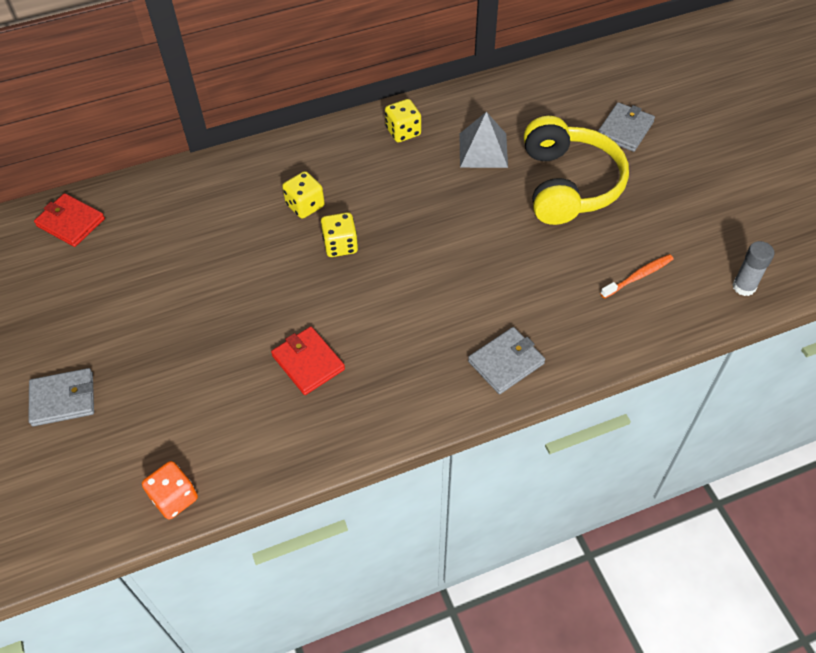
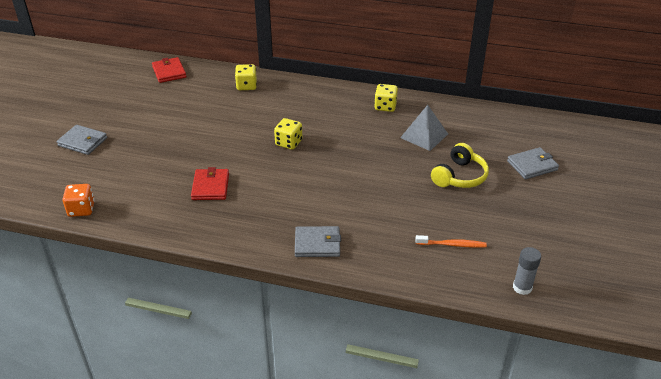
camera: 35 degrees right, 15 degrees down
(305, 205) = (290, 116): yellow dice -> yellow dice (246, 86)
(568, 184) = (459, 176): yellow headphones -> yellow headphones, size x0.64

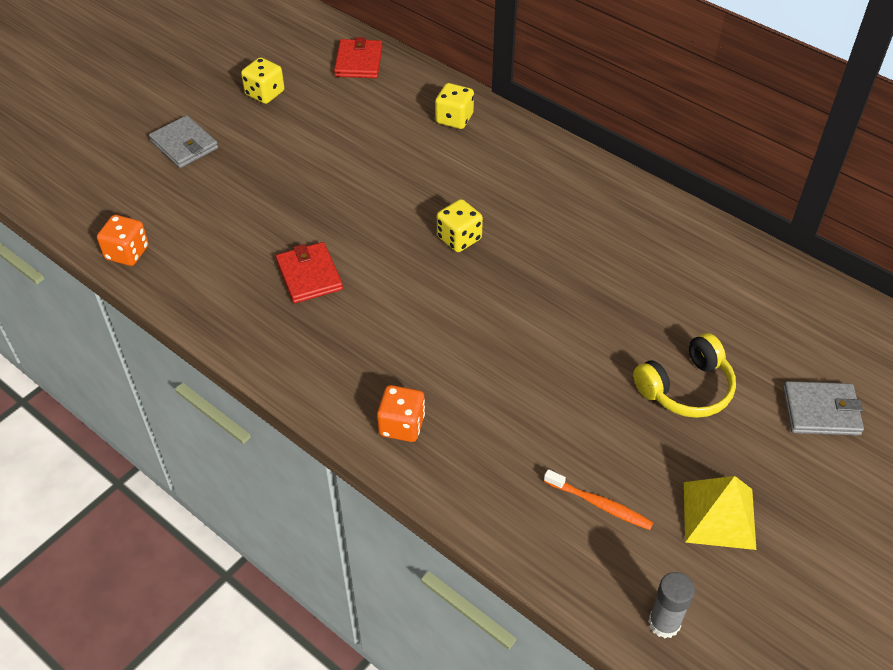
camera: 25 degrees right, 10 degrees up
(210, 186) = (309, 275): red wallet -> red wallet turned 45 degrees counterclockwise
(317, 244) = (402, 425): grey wallet -> orange dice
(385, 106) = (643, 221): yellow dice -> yellow dice (265, 93)
(424, 136) = (673, 294): grey pyramid -> none
(515, 228) = (719, 515): none -> yellow pyramid

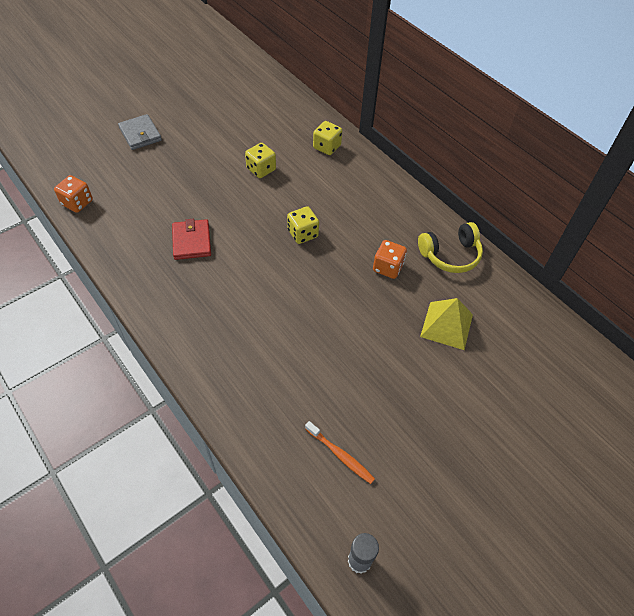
camera: 10 degrees right, 5 degrees up
(265, 93) = (205, 107): yellow dice -> yellow dice (261, 169)
(358, 62) = (274, 96): red wallet -> none
(402, 425) = (218, 364): orange dice -> orange dice (388, 267)
(686, 388) = (431, 378): yellow headphones -> yellow headphones (450, 255)
(719, 515) = (426, 483): yellow pyramid -> yellow pyramid (447, 325)
(821, 411) = (527, 417): grey wallet -> none

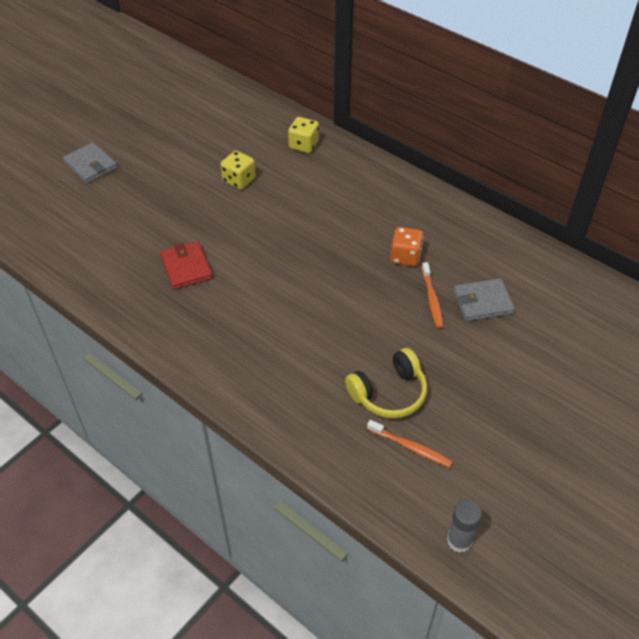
camera: 10 degrees left, 5 degrees down
(77, 203) = (43, 250): orange dice -> none
(303, 234) = (305, 238): yellow dice -> none
(400, 313) = (432, 299): none -> orange toothbrush
(447, 325) = (482, 302): yellow pyramid -> grey wallet
(450, 255) = (467, 232): yellow headphones -> yellow headphones (389, 393)

